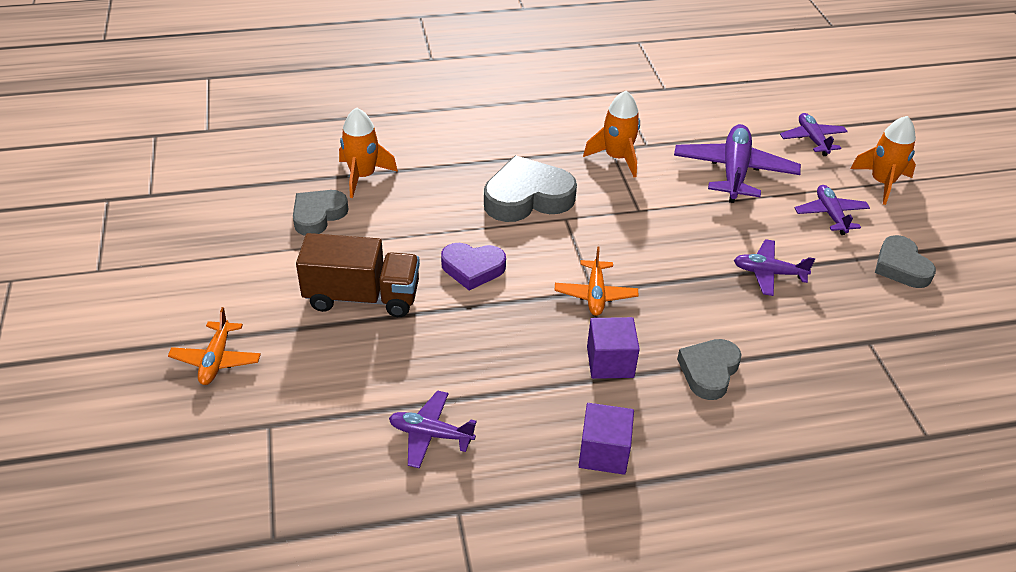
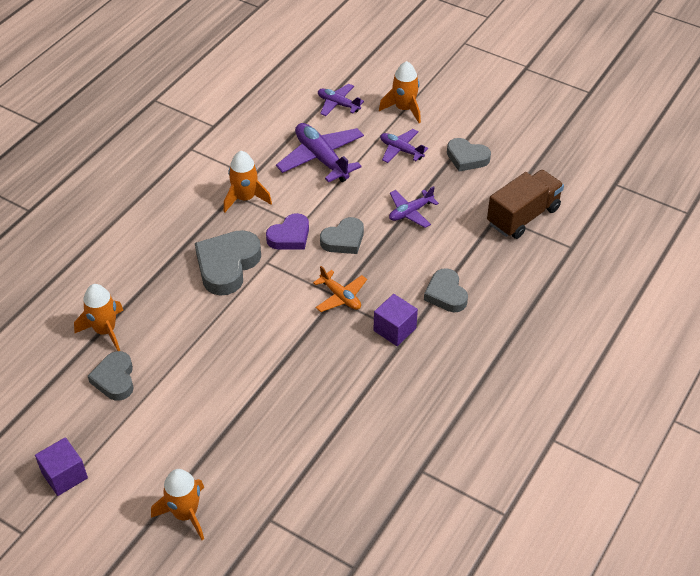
camera: 45 degrees left, 5 degrees up
(216, 360) = (185, 514): orange plane -> orange rocket
(362, 297) = (216, 405): brown truck -> brown truck (523, 216)
(430, 434) = (358, 446): purple plane -> none
(472, 268) = (255, 336): purple heart -> purple heart (290, 236)
(603, 452) = (449, 380): purple cube -> purple cube (64, 475)
(664, 250) = (343, 240): none -> grey heart

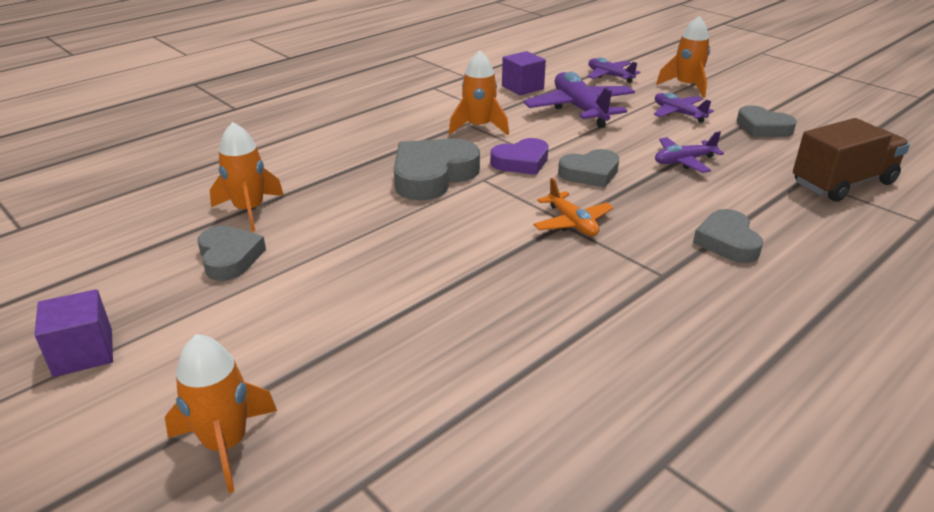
camera: 15 degrees right, 15 degrees down
(115, 379) = (229, 257): grey heart -> grey heart turned 150 degrees clockwise
(394, 329) = (644, 267): purple cube -> purple cube (522, 87)

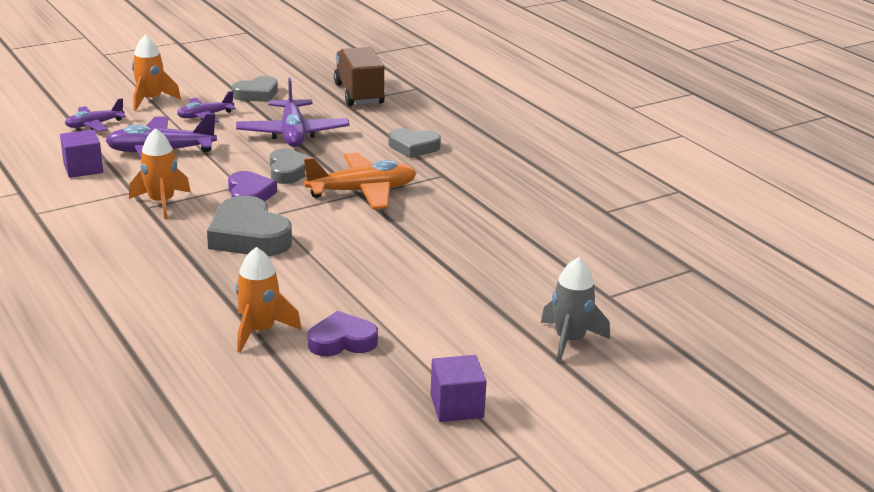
camera: 80 degrees left, 5 degrees down
(225, 444) = (569, 340): orange rocket -> grey rocket
(229, 257) = (342, 341): grey heart -> purple heart
(572, 223) = (362, 191): orange plane -> orange plane, size x1.72
(684, 161) = (293, 134): purple plane -> purple plane, size x1.72

